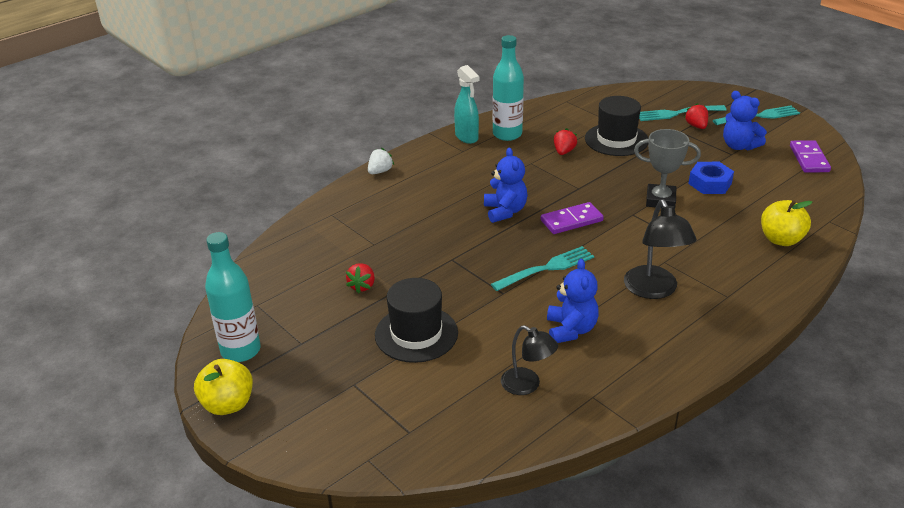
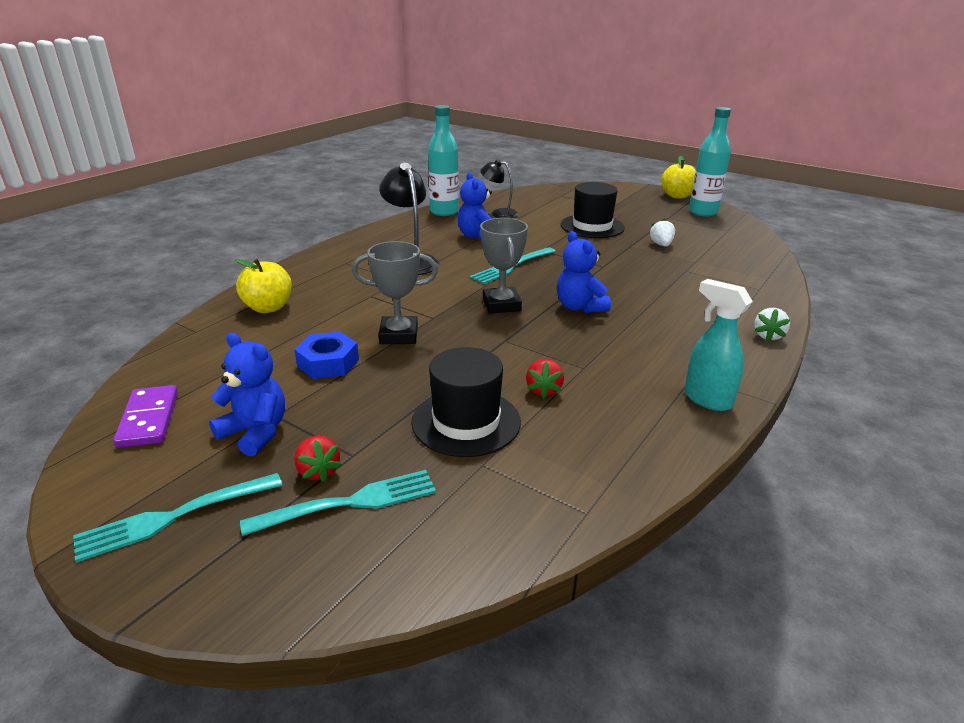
camera: 165 degrees right, 5 degrees down
(362, 286) = (661, 245): red strawberry -> white strawberry
(507, 134) = (648, 412): turquoise bottle -> turquoise bottle (444, 212)
(571, 221) = (501, 305): purple domino -> grey trophy

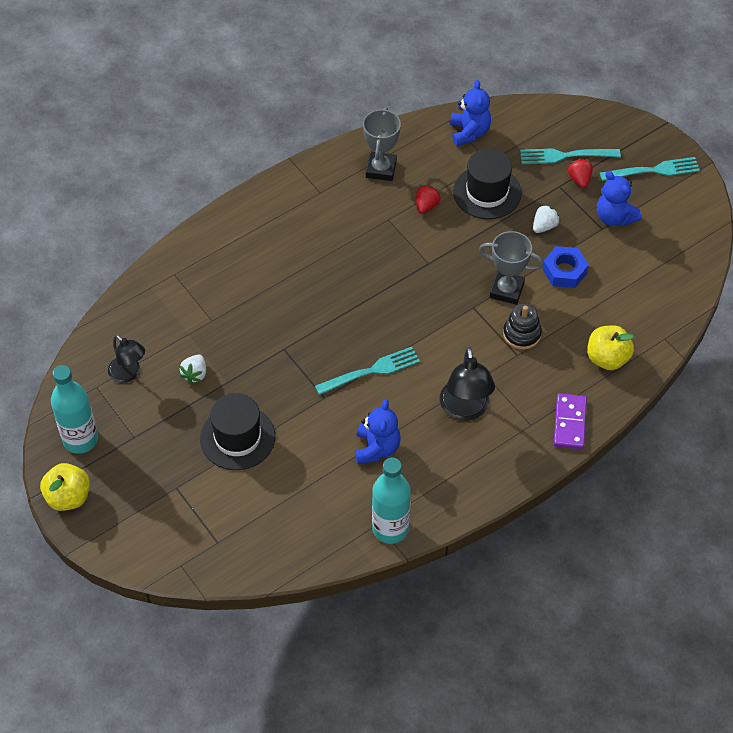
camera: 160 degrees left, 25 degrees up
(148, 419) = (681, 245): purple domino -> purple domino (570, 423)
(370, 308) = (522, 334): none -> black stacking toy
(499, 213) = (325, 505): black lamp -> black lamp (129, 374)
(501, 305) = (410, 310): grey trophy -> grey trophy (381, 169)
(579, 307) = (347, 289): blue teddy bear -> blue teddy bear (469, 132)
(707, 399) = (328, 171): turquoise spray bottle -> none
(768, 336) = (229, 215): white strawberry -> white strawberry (544, 226)

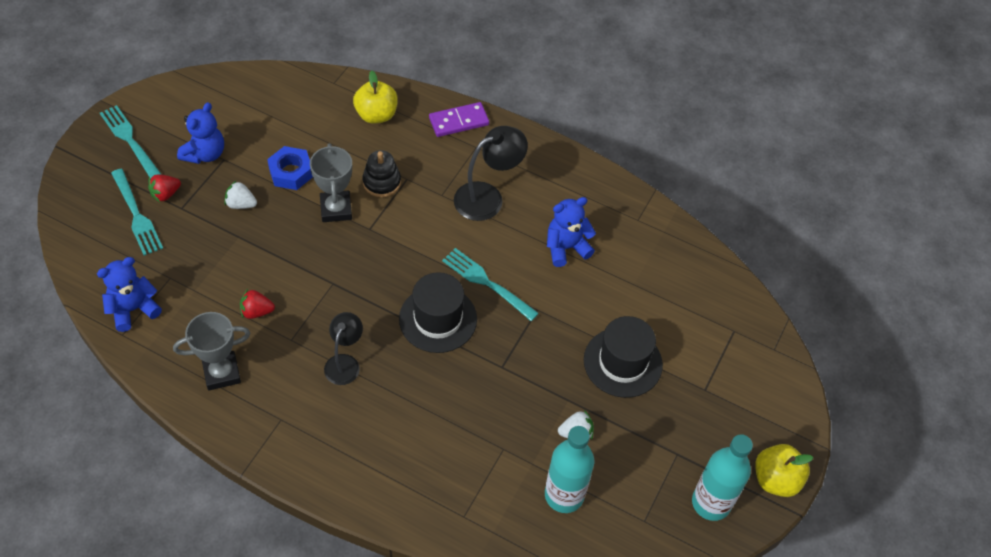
camera: 120 degrees left, 0 degrees up
(129, 374) = (611, 497): black lamp -> black lamp (344, 363)
(390, 528) = (637, 209): turquoise bottle -> turquoise bottle (564, 495)
(487, 192) = (215, 265): black hat -> black hat (438, 319)

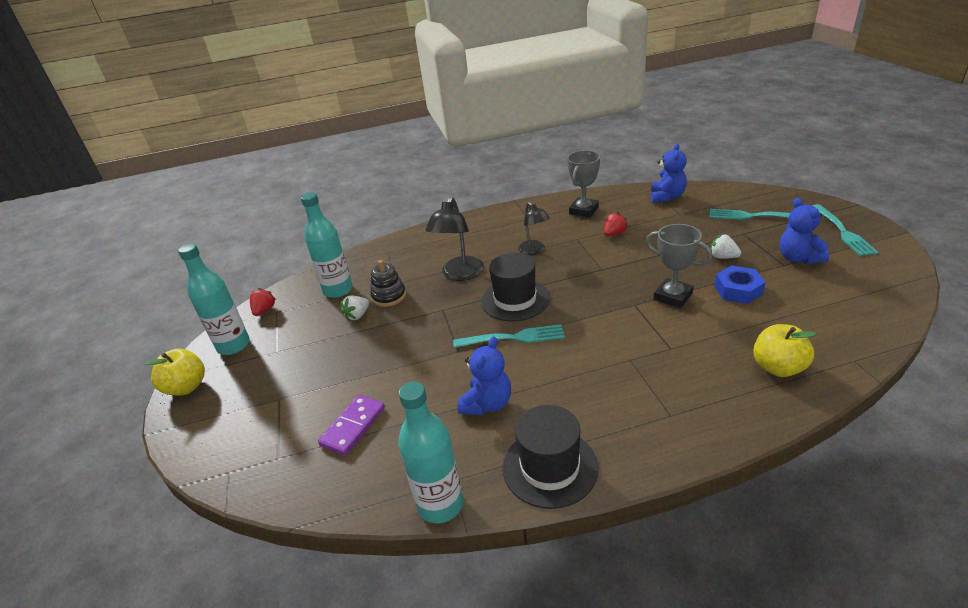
camera: 145 degrees right, 20 degrees down
(129, 140) = (843, 232): turquoise fork -> turquoise fork turned 75 degrees clockwise
(165, 194) = (764, 231): red strawberry -> red strawberry (264, 310)
(241, 204) = (723, 257): white strawberry -> white strawberry turned 120 degrees counterclockwise
(381, 182) = (680, 332): black stacking toy -> black stacking toy (389, 296)
(459, 121) = (720, 422): purple domino -> purple domino (353, 426)
(487, 197) = (597, 386): black lamp -> black lamp (460, 274)
(622, 362) = (360, 368): black hat -> black hat (550, 467)
(657, 212) = (440, 505): none -> turquoise bottle

